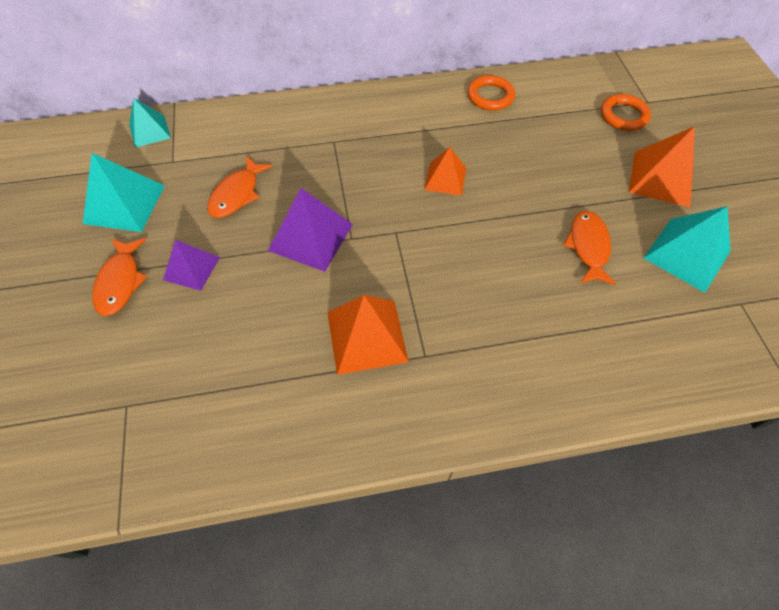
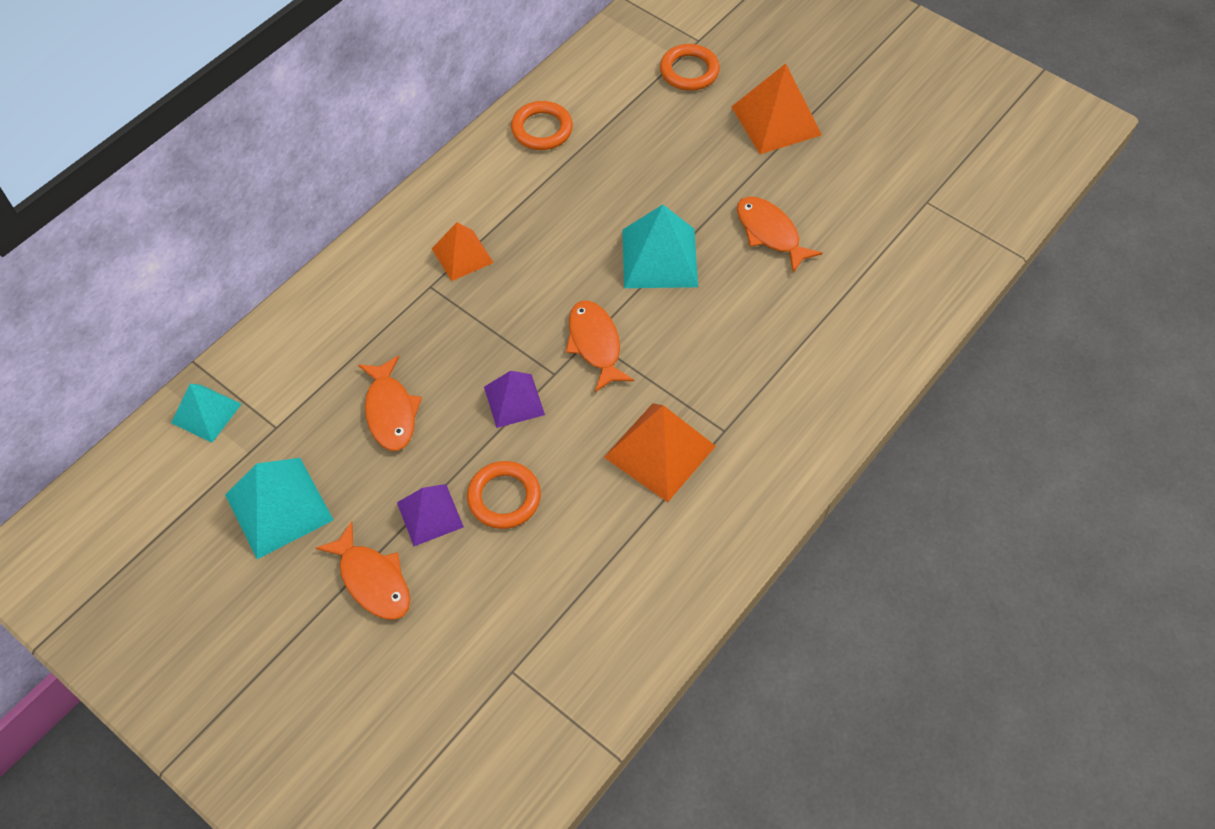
camera: 40 degrees left, 0 degrees up
(242, 291) = (504, 497): none -> orange ring
(310, 237) = (514, 400): purple pyramid -> purple pyramid, size x0.64
(395, 238) = (595, 344): none -> orange fish
(445, 178) = (583, 251): orange pyramid -> orange pyramid (462, 255)
(686, 254) = (853, 184): turquoise pyramid -> turquoise pyramid (659, 258)

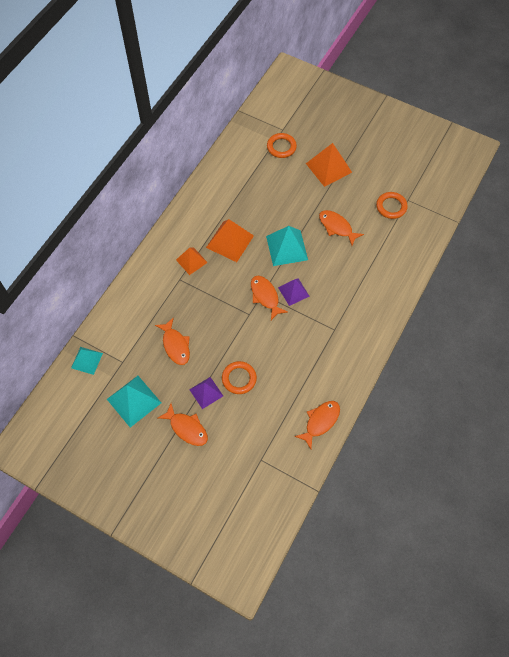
camera: 10 degrees left, 5 degrees up
(514, 400) = (233, 330): purple pyramid -> purple pyramid (293, 292)
(542, 129) = (215, 189): orange ring -> orange ring (391, 207)
(656, 613) = (320, 422): none -> orange fish
(660, 451) = (306, 344): orange pyramid -> orange pyramid (230, 241)

